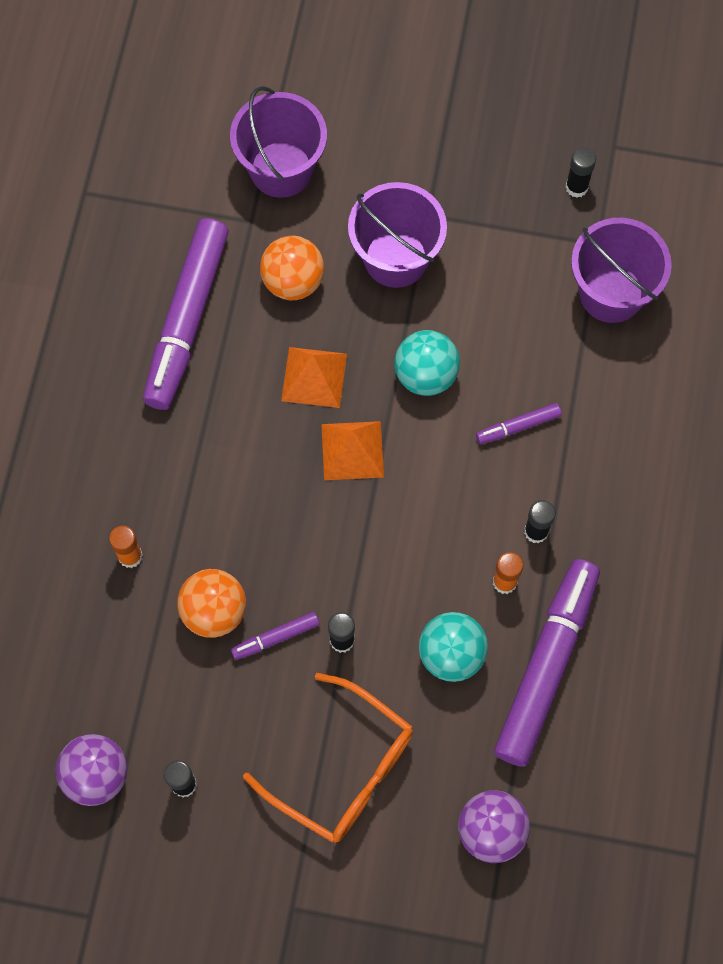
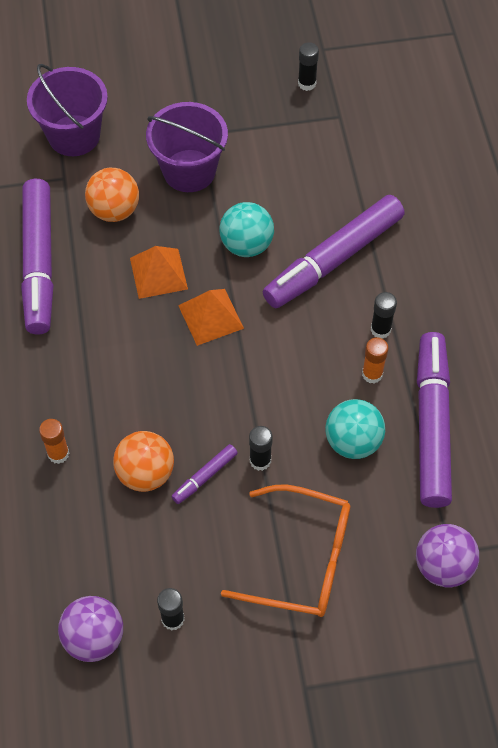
camera: 20 degrees left, 10 degrees down
(518, 426) = (334, 259): purple marker -> purple marker, size x2.33
(611, 293) = (364, 146): purple bucket -> none

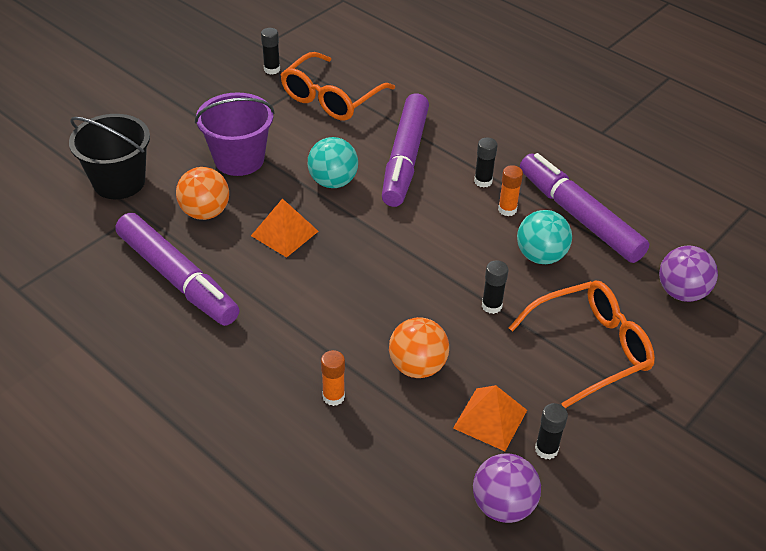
camera: 40 degrees left, 15 degrees down
(74, 135) = (119, 182): purple bucket -> black bucket
(205, 476) = (464, 340): purple marker -> none
(211, 317) = (355, 238): orange pyramid -> orange pyramid (490, 419)
(330, 149) = (331, 98): none -> orange glasses

